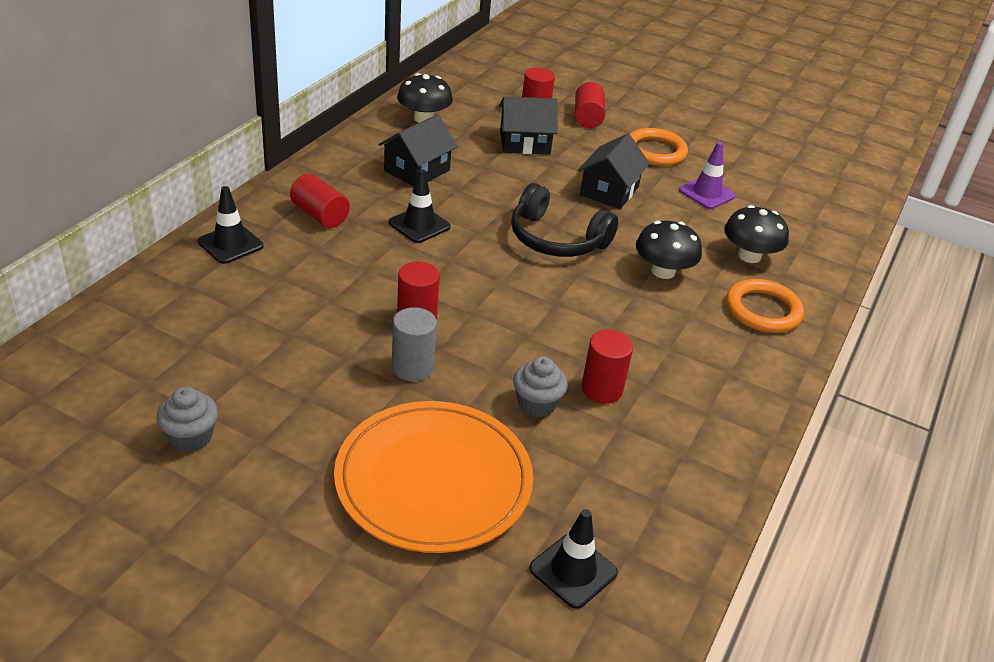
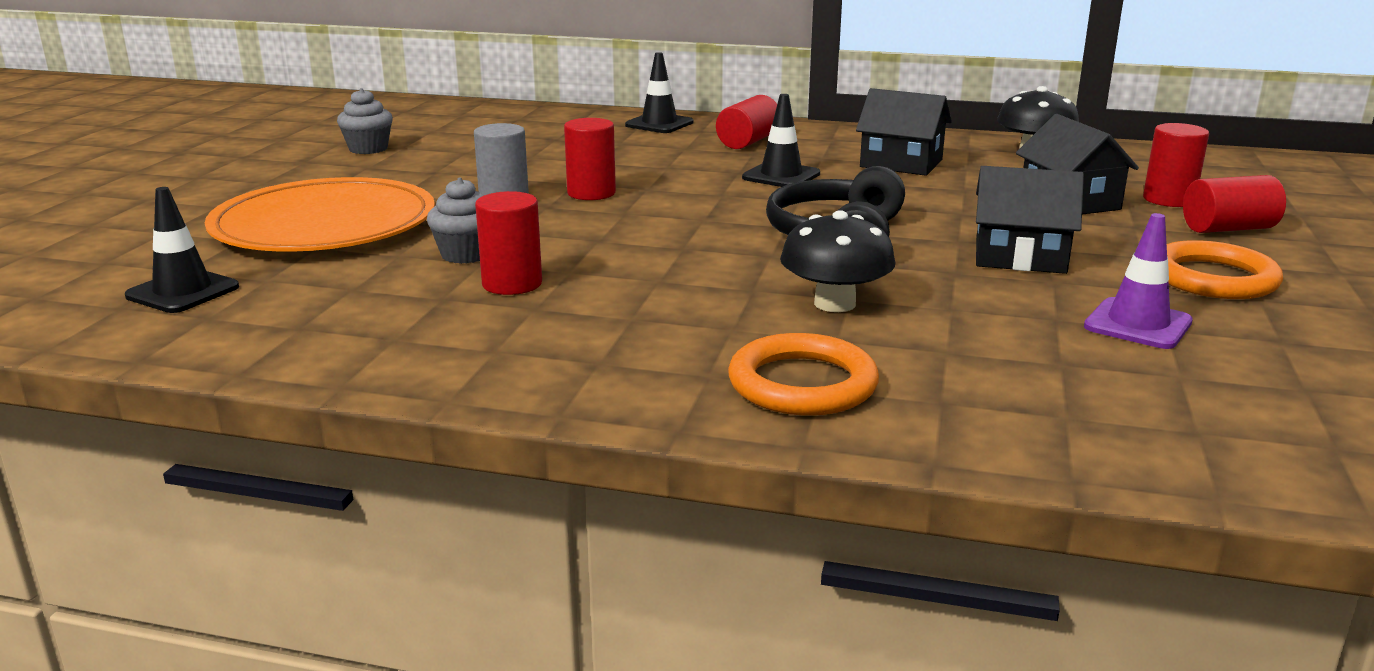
camera: 80 degrees right, 15 degrees down
(749, 256) = (970, 367): black mushroom -> none

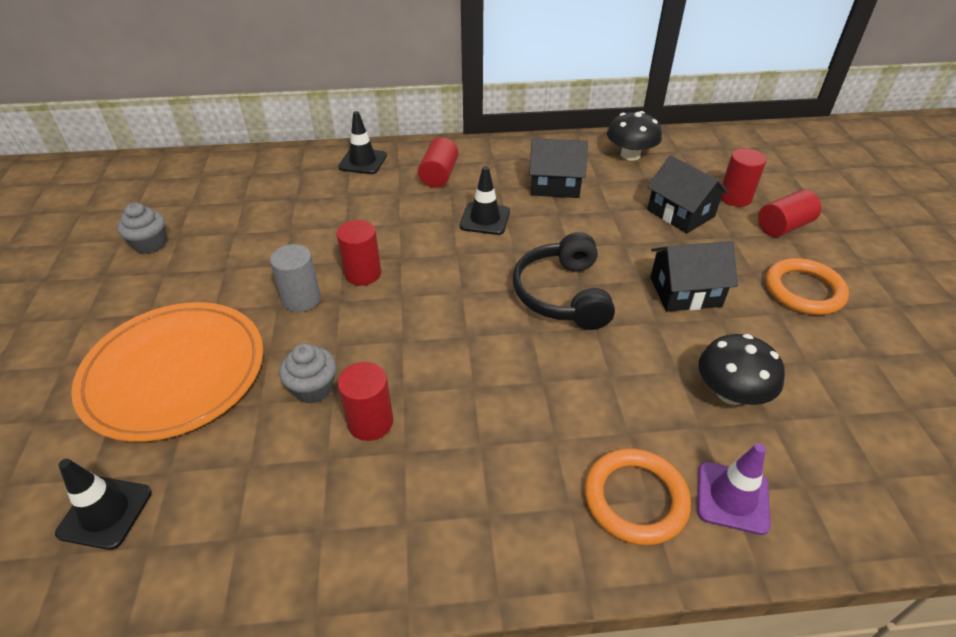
camera: 20 degrees left, 20 degrees up
(834, 303) = (604, 385): black mushroom -> black mushroom (731, 393)
(1137, 324) = (790, 359): purple traffic cone -> purple traffic cone (732, 498)

